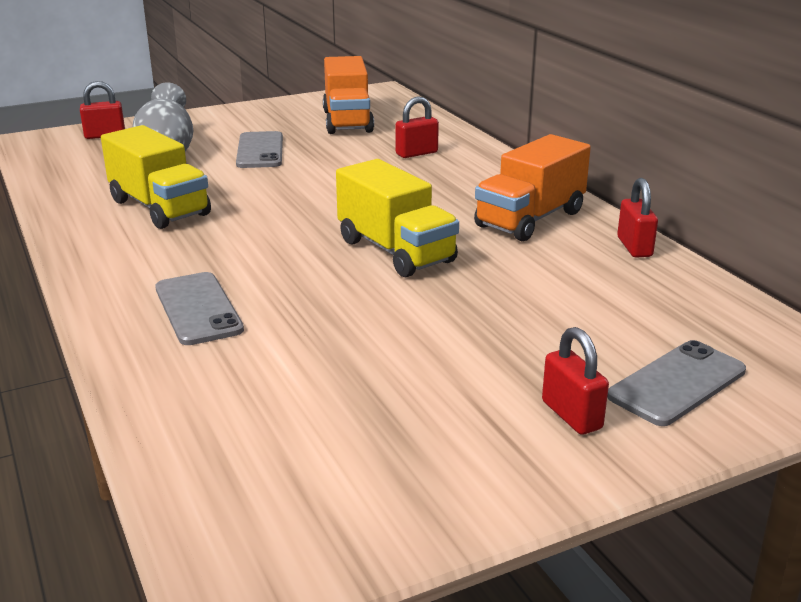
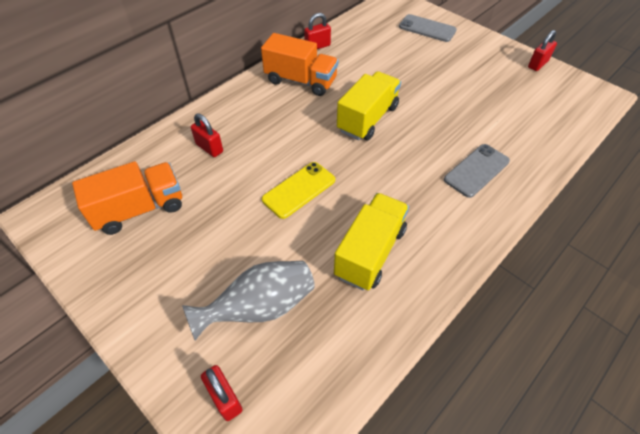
camera: 110 degrees left, 25 degrees up
(260, 151) = (231, 241): grey phone -> none
(297, 187) = (299, 190): none -> yellow phone
(571, 415) = (465, 47): red padlock -> red padlock (537, 64)

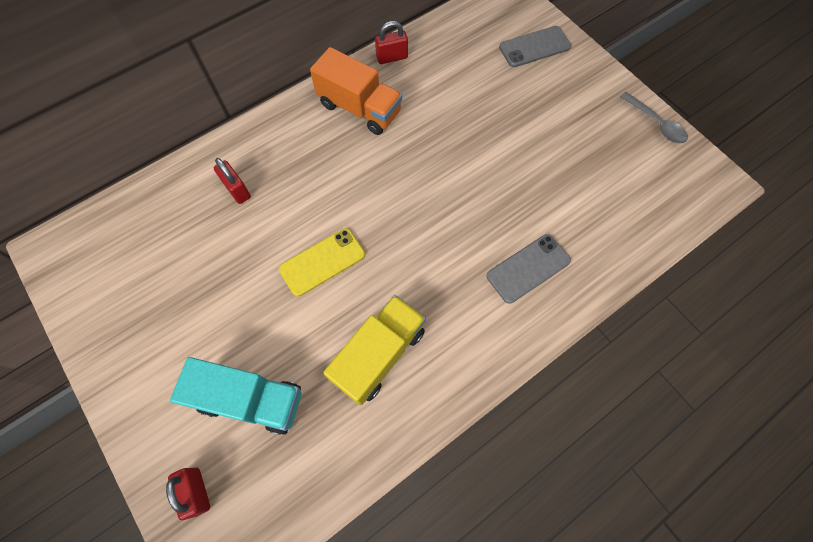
camera: 10 degrees right, 15 degrees up
(139, 209) = (150, 259): orange truck -> none
(260, 307) = (250, 399): grey vase -> turquoise truck
(367, 119) = (423, 176): yellow truck -> none
(427, 28) = (534, 47): grey phone -> grey phone turned 60 degrees counterclockwise
(537, 64) = (655, 123): red padlock -> grey spoon

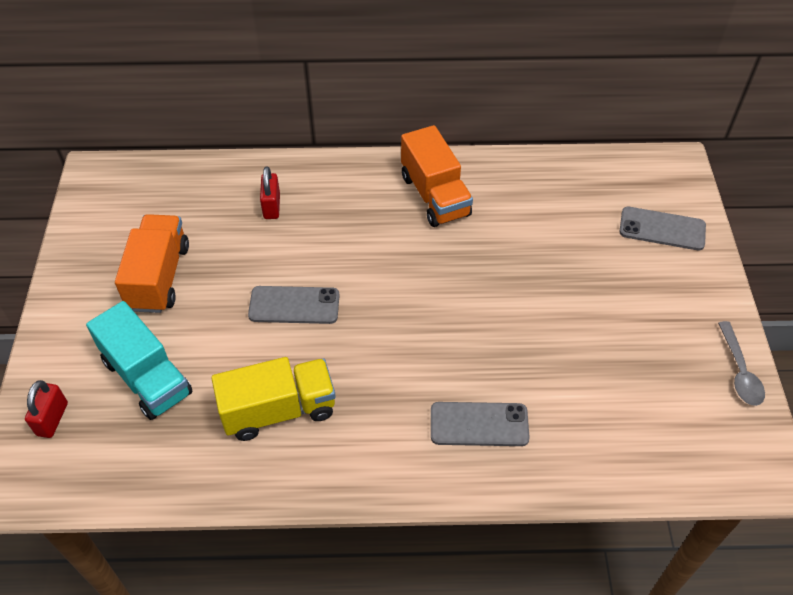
camera: 35 degrees right, 15 degrees down
(189, 307) = (159, 277): none -> orange truck
(322, 262) = (294, 305): yellow phone -> grey phone
(392, 57) = (503, 167): red padlock -> none

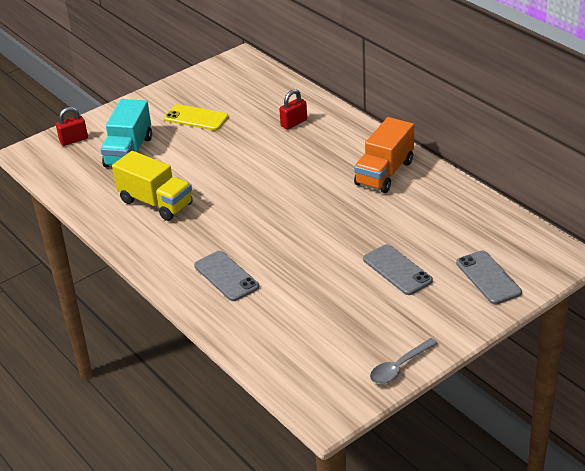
camera: 55 degrees right, 15 degrees down
(159, 277) = (196, 118): orange truck -> yellow phone
(294, 305) = (232, 169): grey phone -> grey phone (397, 270)

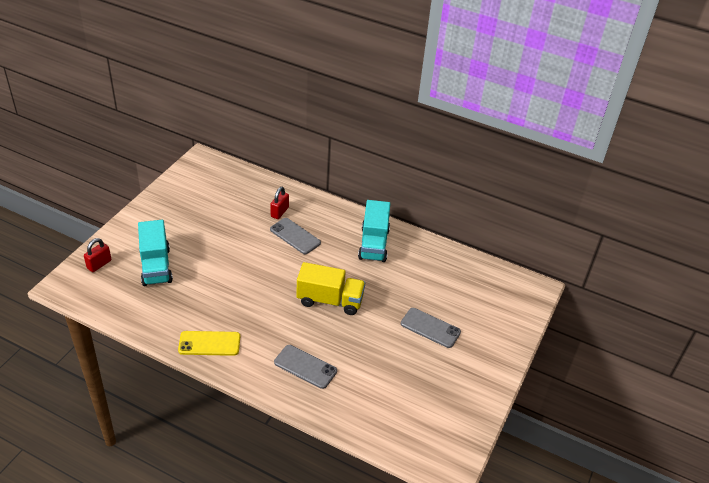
camera: 30 degrees left, 5 degrees up
(156, 203) = (207, 311): yellow truck -> yellow truck (330, 300)
(196, 118) = (196, 222): yellow phone -> yellow phone (209, 343)
(384, 173) = (373, 244): orange truck -> turquoise truck
(399, 367) = (478, 412): grey spoon -> none
(488, 278) = (496, 318): grey phone -> grey phone (295, 236)

